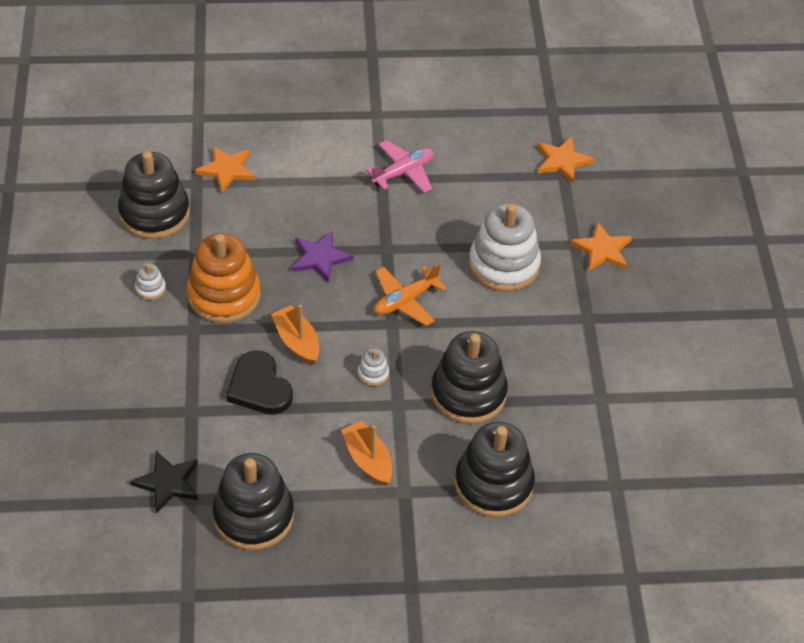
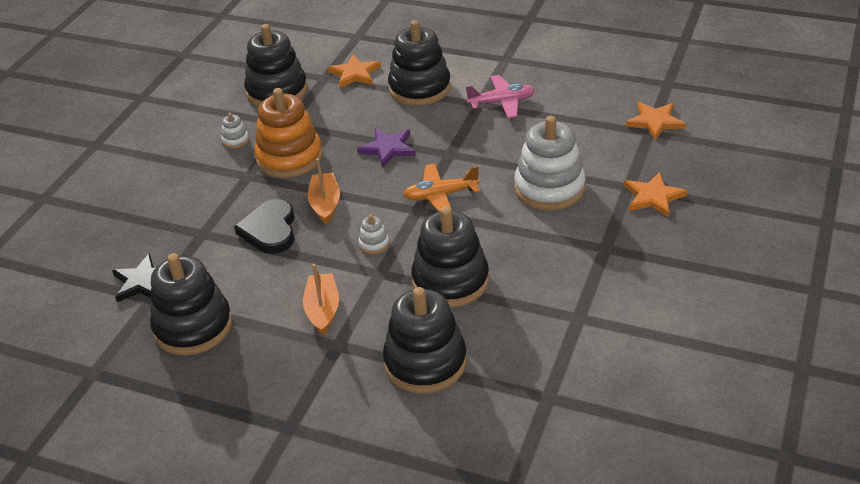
camera: 30 degrees right, 10 degrees down
(308, 173) = (419, 88): none -> black stacking toy

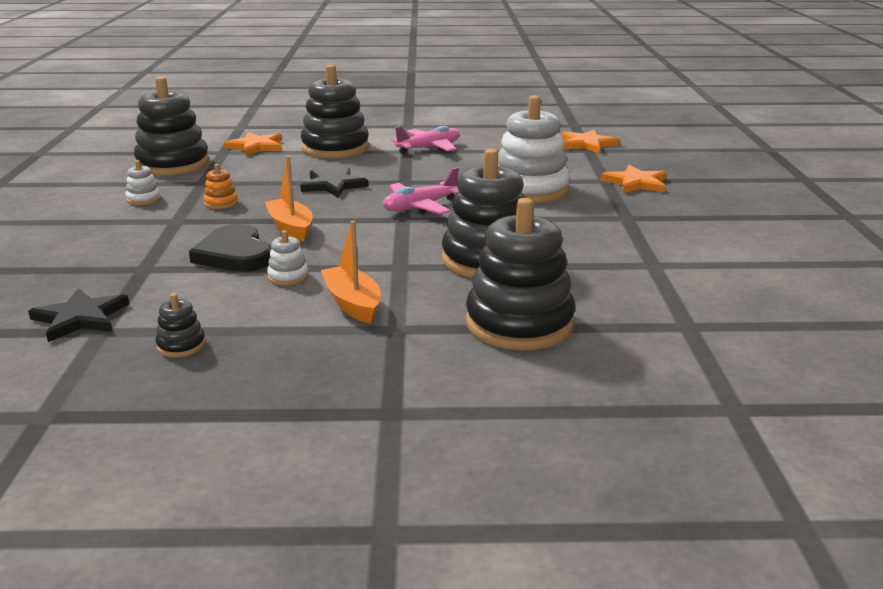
camera: 25 degrees left, 15 degrees down
(193, 327) = (181, 345): black stacking toy -> black stacking toy, size x0.42
(289, 158) = (221, 203): orange stacking toy -> orange stacking toy, size x0.42
(374, 244) = (374, 247): white stacking toy -> white stacking toy (288, 277)
(388, 148) = (333, 185): purple star -> black star
(440, 195) = (420, 207): orange plane -> pink plane

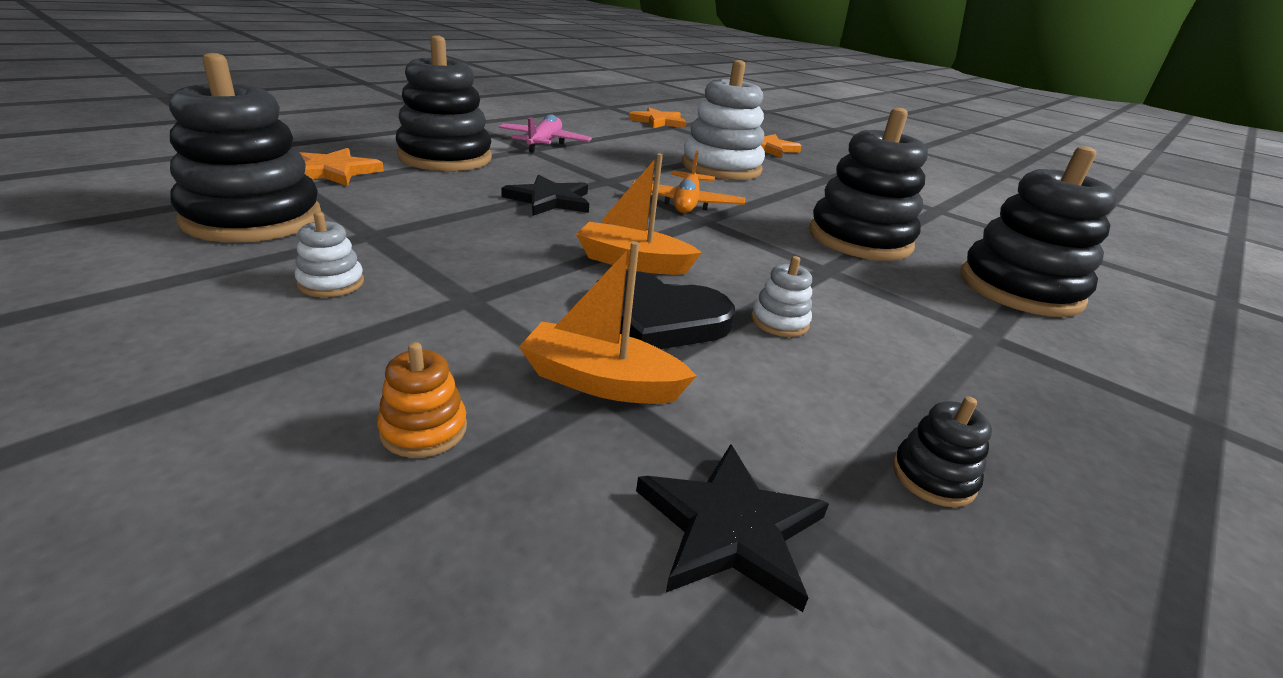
camera: 50 degrees left, 5 degrees up
(221, 203) = (470, 255): orange stacking toy -> orange stacking toy (424, 429)
(352, 304) = (901, 326): orange boat -> orange boat (600, 382)
(420, 207) = (686, 203): pink plane -> orange plane

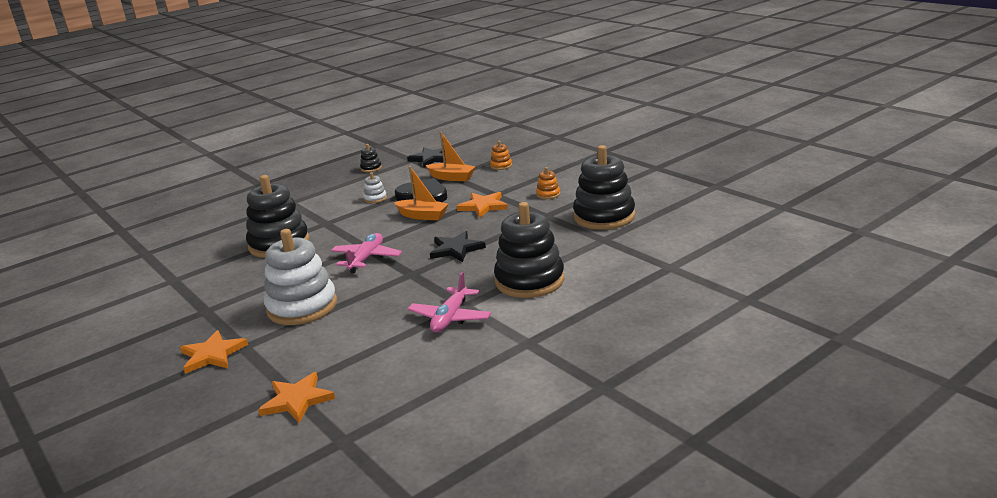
camera: 165 degrees left, 5 degrees down
(331, 283) = (548, 194): white stacking toy -> orange stacking toy
(333, 171) = (594, 254): orange star -> orange star (483, 206)
(686, 203) = (366, 259): orange plane -> pink plane
(1019, 289) = (234, 224): black stacking toy -> none

